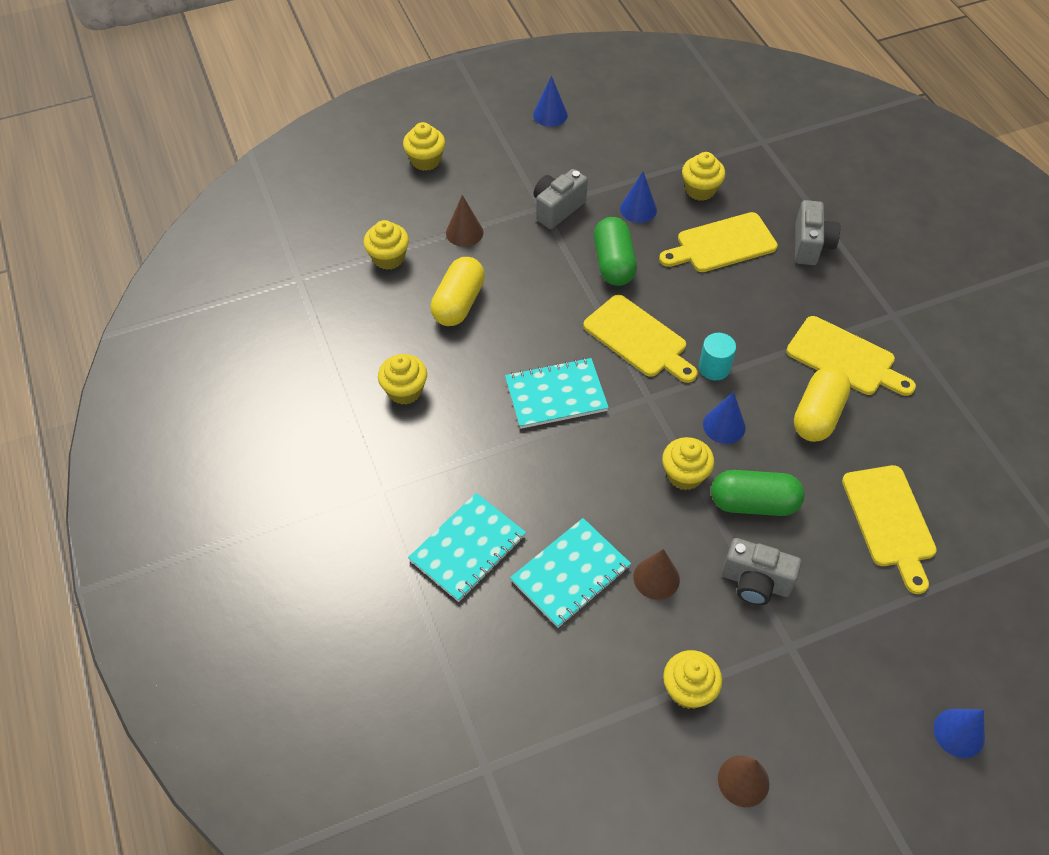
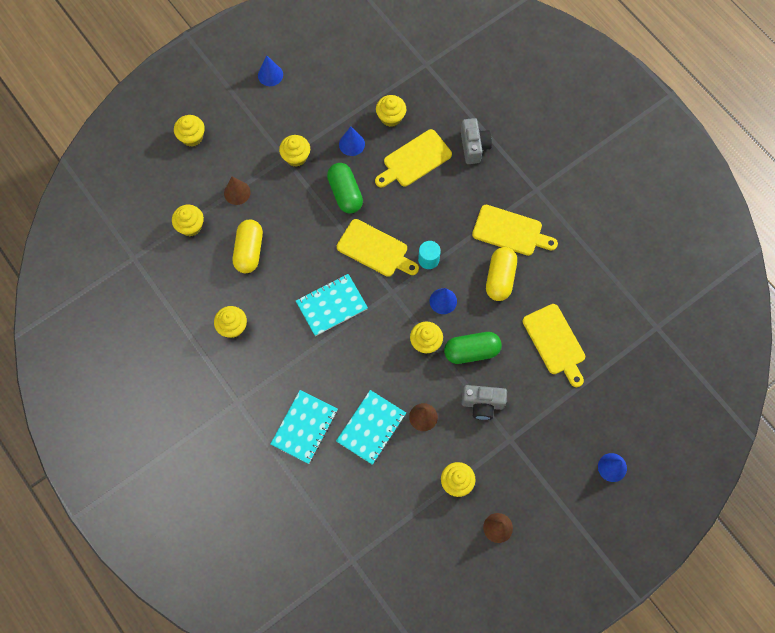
camera: 15 degrees left, 15 degrees up
(557, 208) = (296, 157): grey camera -> yellow cupcake

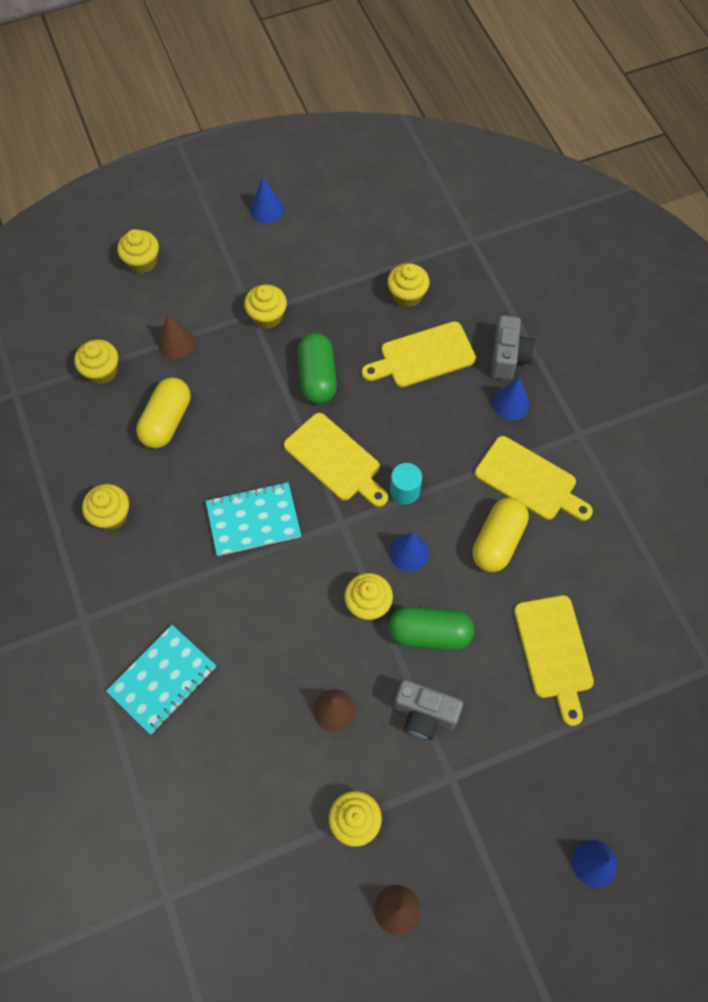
camera: 15 degrees right, 5 degrees down
(352, 144) = (345, 317): blue cone -> blue cone (511, 403)
(371, 427) = (255, 705): turquoise notebook -> none

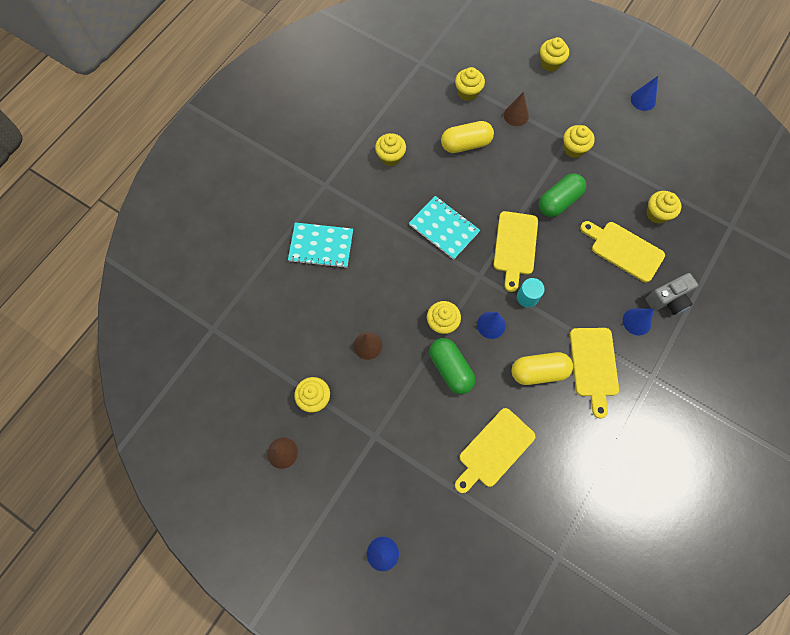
camera: 55 degrees right, 5 degrees up
(424, 714) = (401, 397): grey camera -> none

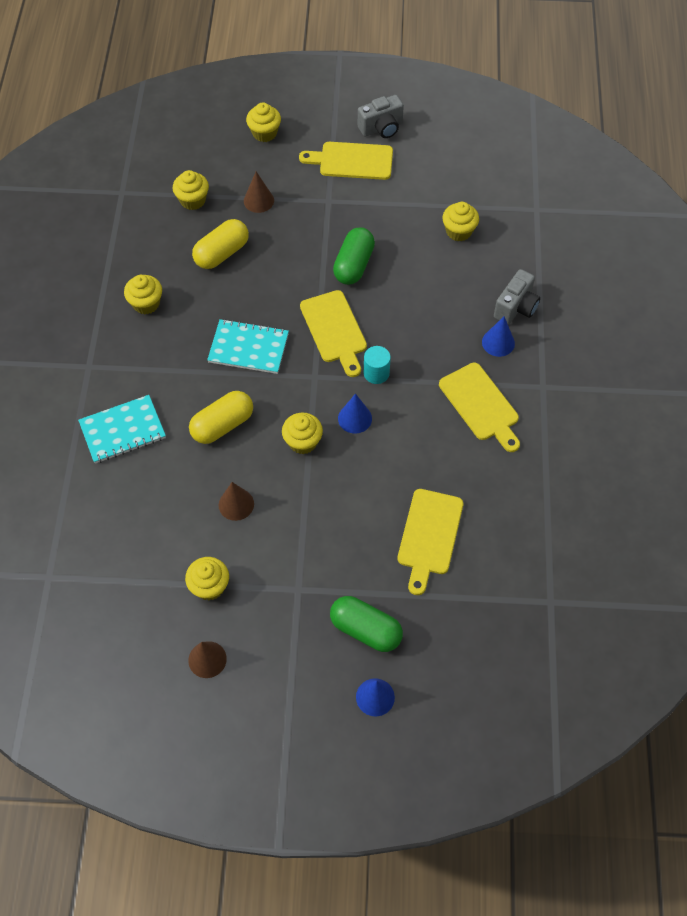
camera: 30 degrees left, 10 degrees down
(450, 369) = (338, 482): green capsule -> green capsule (365, 630)
(538, 371) = (430, 438): yellow capsule -> yellow capsule (222, 425)
(574, 149) = (339, 207): yellow cupcake -> none
(624, 250) = (446, 281): yellow cutting board -> yellow cutting board (352, 161)
(643, 100) = (381, 128): blue cone -> grey camera

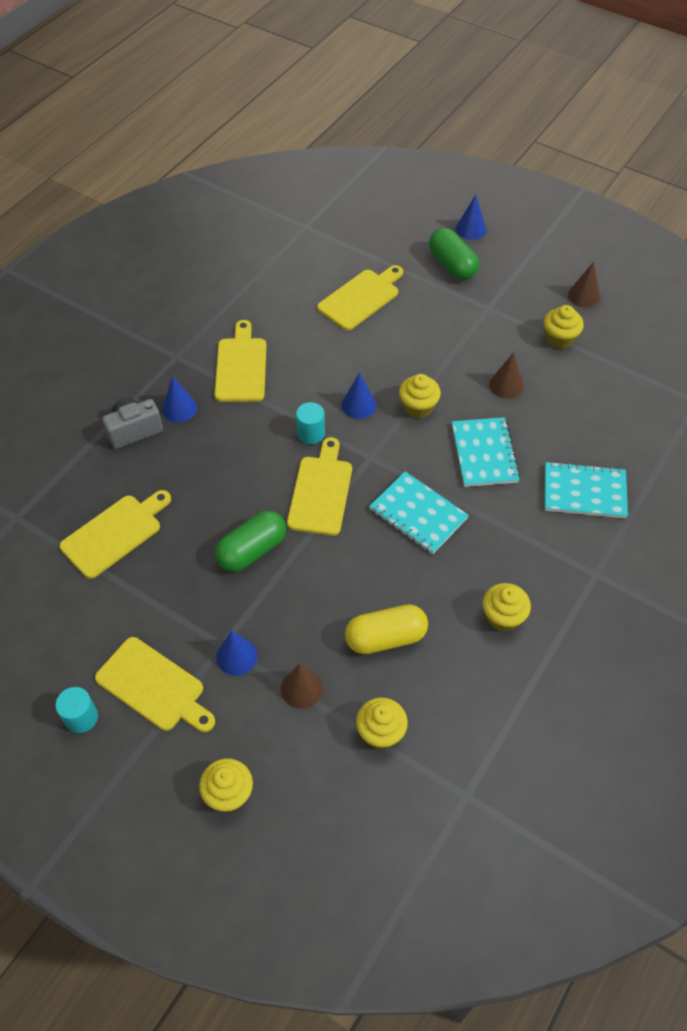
camera: 150 degrees left, 5 degrees down
(222, 425) = (484, 453): yellow capsule -> turquoise notebook
(313, 199) = (236, 656): none -> blue cone
(381, 128) = (81, 717): grey camera -> turquoise cylinder
(459, 231) = (115, 533): yellow cupcake -> yellow cutting board

